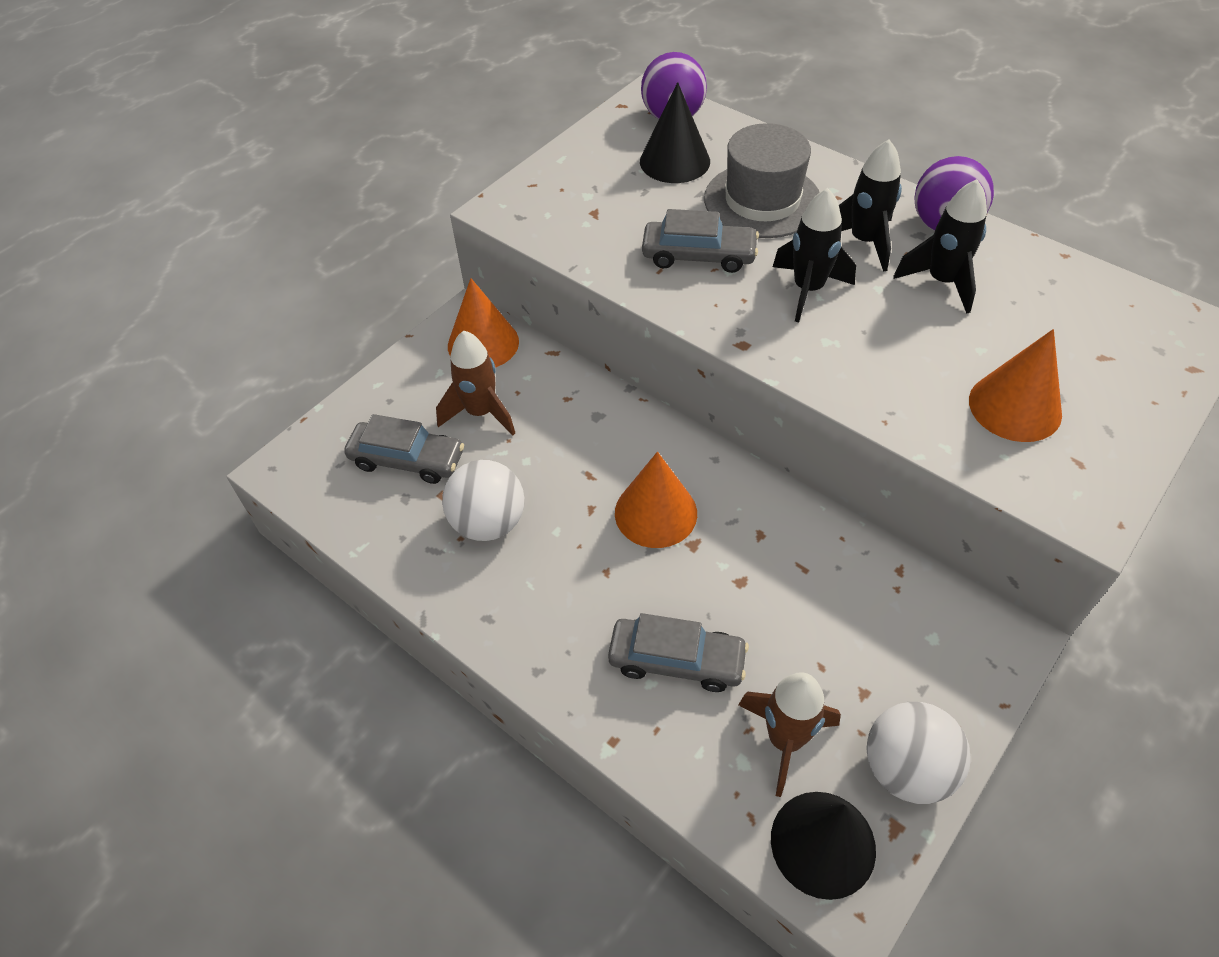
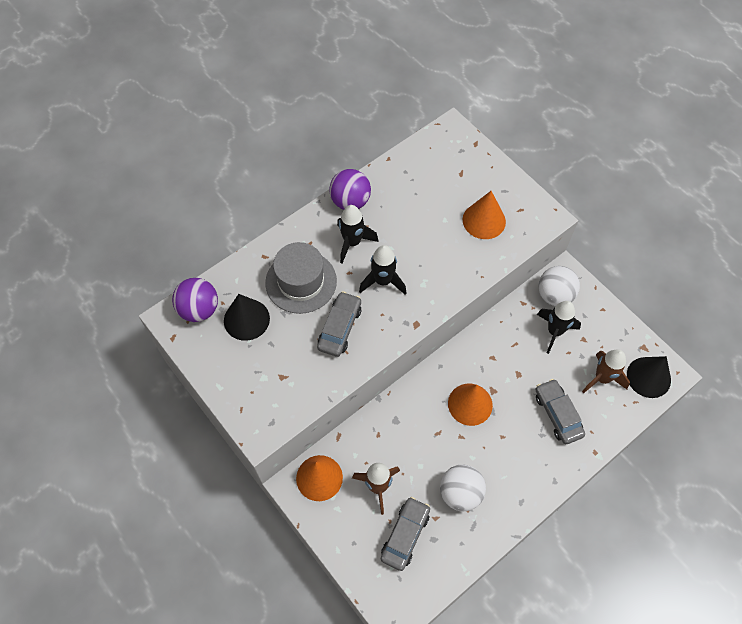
camera: 80 degrees left, 10 degrees up
(676, 660) = (557, 414): grey car -> grey car turned 45 degrees counterclockwise
(906, 769) = (619, 335): white ball -> white ball (554, 295)
(941, 282) = (393, 218): black rocket -> black rocket (554, 331)

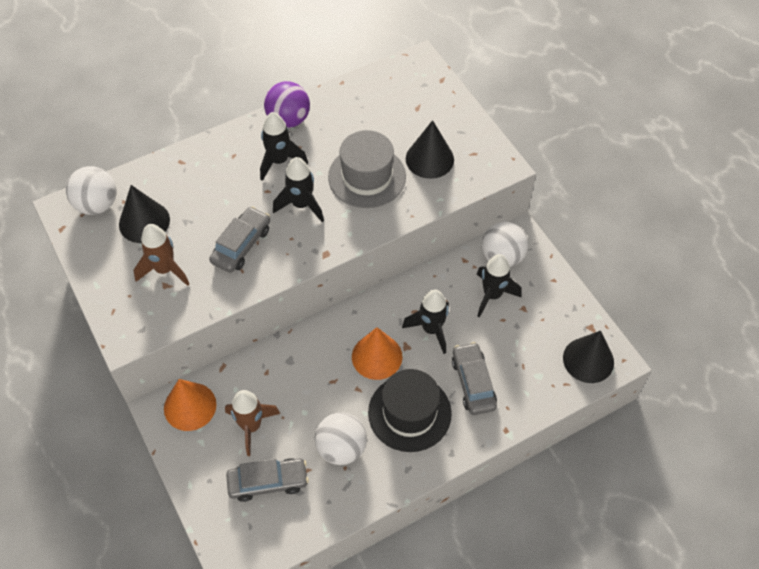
camera: 10 degrees right, 5 degrees down
(199, 309) = (97, 205): purple ball -> white ball
(301, 282) = (213, 192): grey hat -> grey hat (367, 176)
(405, 535) = (268, 482): grey car -> grey car turned 45 degrees clockwise
(484, 220) = (429, 159): orange cone -> black cone
(510, 371) = (431, 329): none -> black rocket
(510, 451) = (409, 413): none -> black hat
(602, 378) = (534, 353): brown rocket -> brown rocket (165, 269)

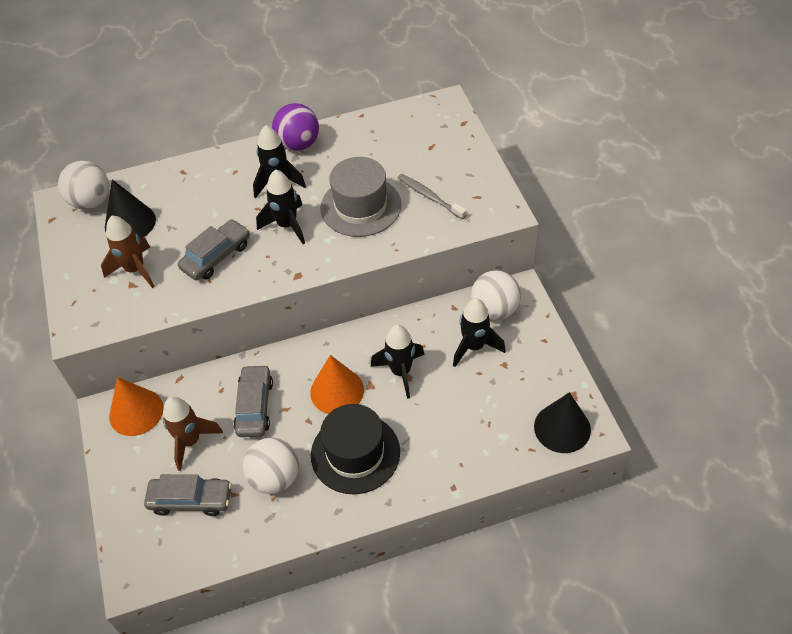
camera: 15 degrees right, 5 degrees down
(429, 159) = (430, 197): black cone -> grey toothbrush
(473, 383) = (431, 433): grey car -> grey car (255, 406)

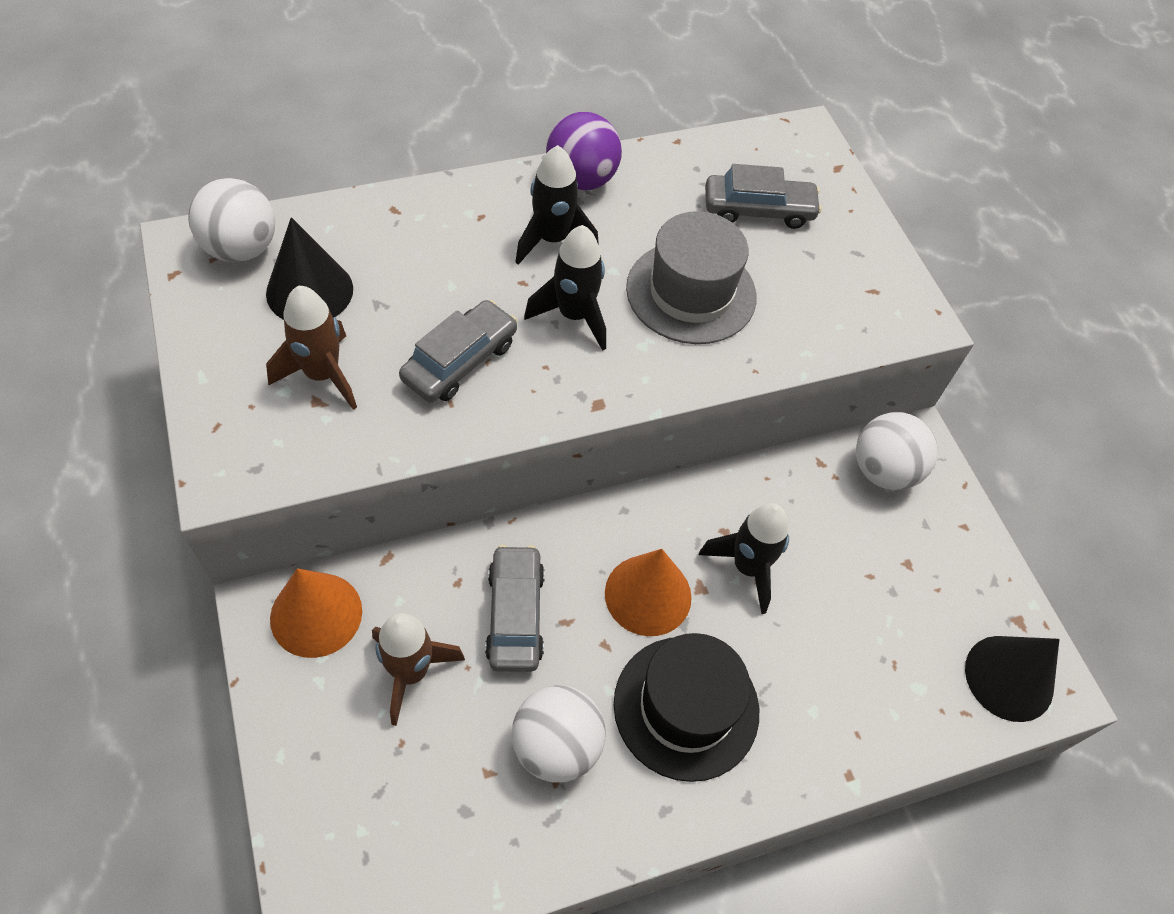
camera: 10 degrees left, 5 degrees up
(190, 500) = (416, 781): grey car -> grey car (758, 210)
(430, 197) = (799, 285): grey toothbrush -> none
(474, 346) = (858, 531): black rocket -> none

